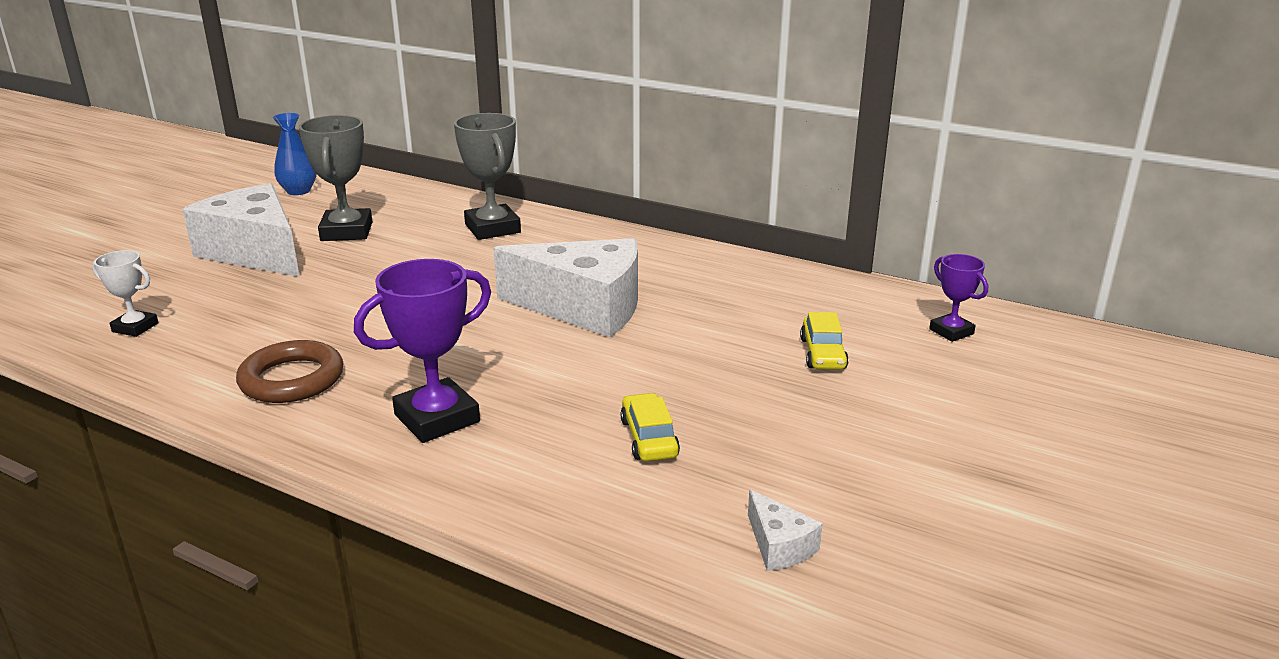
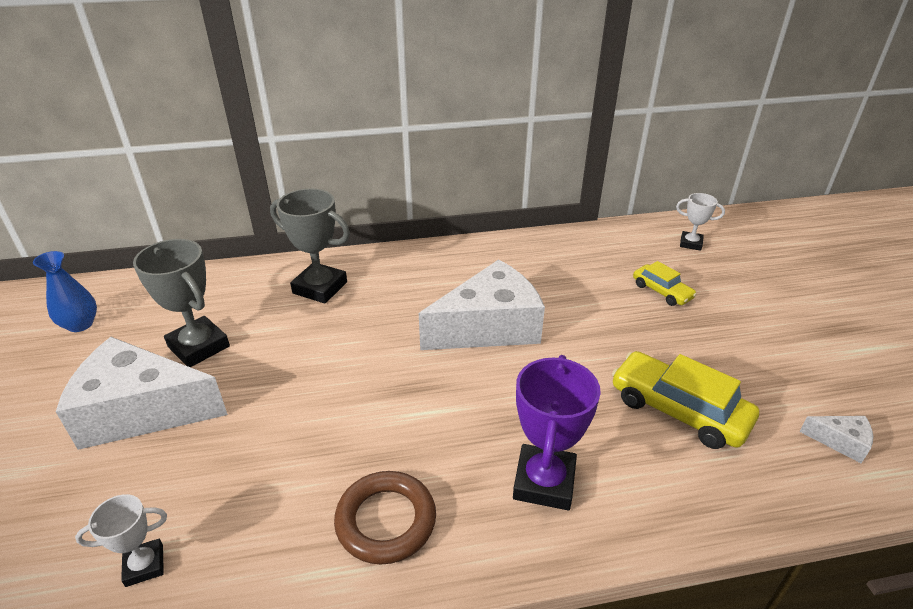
camera: 40 degrees left, 10 degrees up
(649, 438) = (678, 410): yellow car -> yellow car, size x1.75
(951, 331) = (690, 243): purple trophy -> white trophy

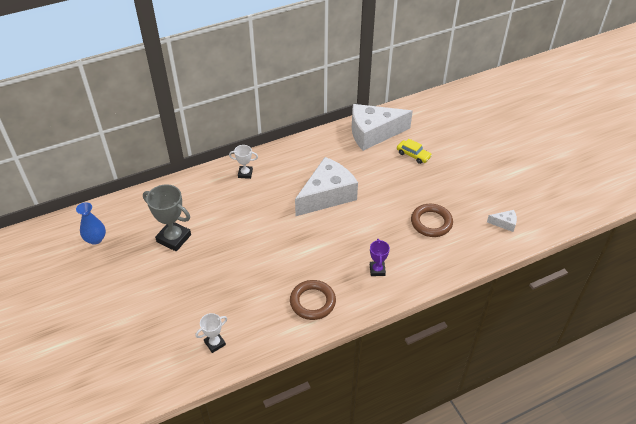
camera: 15 degrees left, 10 degrees up
(141, 411) = (166, 279): white cheese -> white cheese (373, 133)
(320, 288) = (222, 189): grey trophy -> none
(544, 482) = (377, 270): purple trophy -> purple trophy, size x0.56
(678, 410) = (431, 222): yellow car -> brown ring
(690, 243) = (424, 118): white trophy -> white trophy (245, 173)

